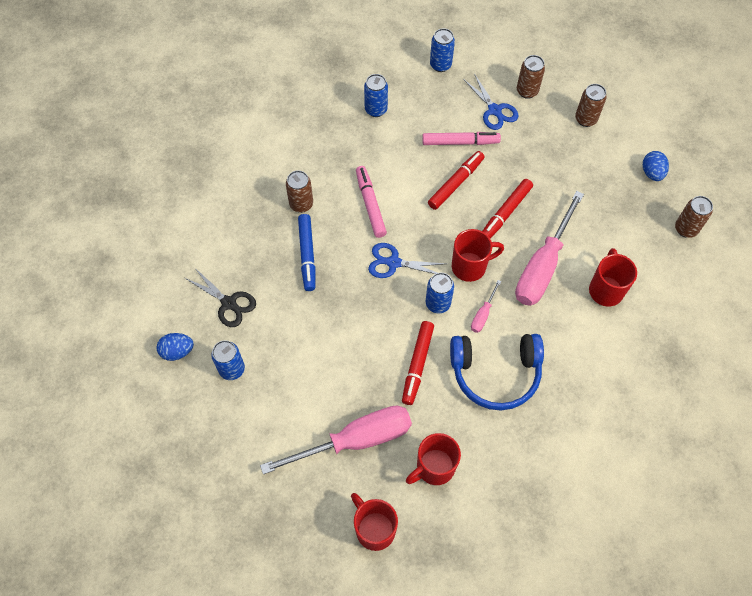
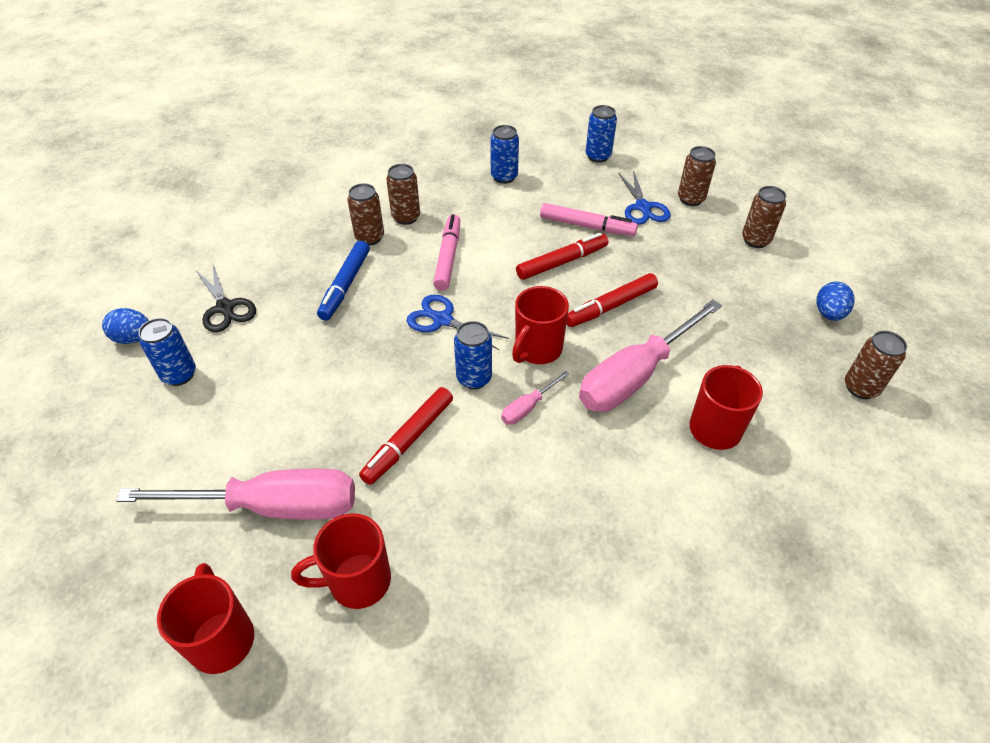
camera: 20 degrees right, 15 degrees down
(319, 175) = (406, 217): none -> brown can
(470, 266) = (537, 350): red mug -> red mug turned 120 degrees clockwise
(495, 373) = (510, 484): blue headphones -> none

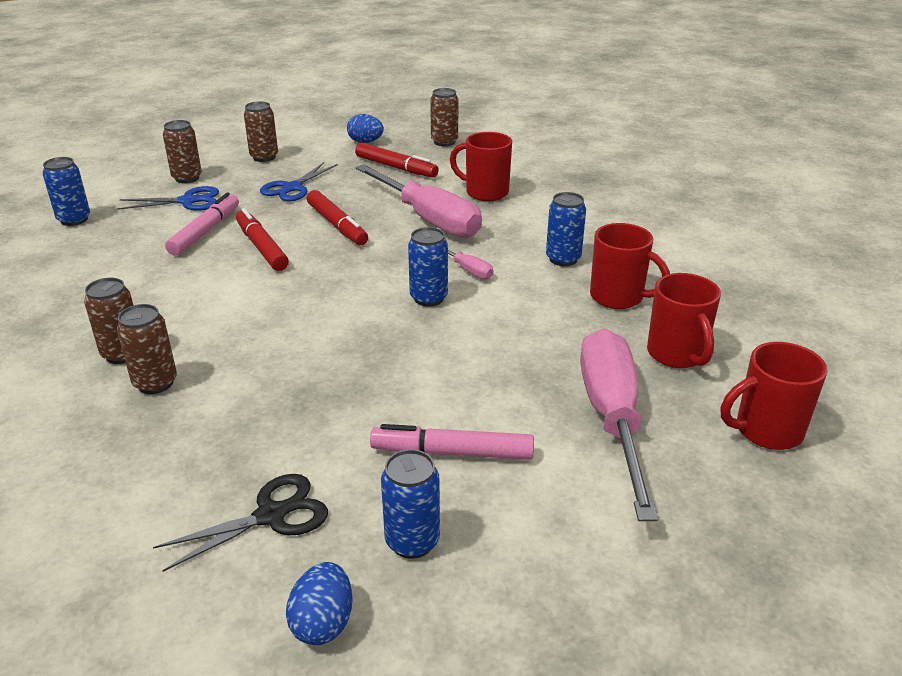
camera: 90 degrees left, 15 degrees down
(345, 285) = (254, 397): blue marker -> none
(409, 439) = (512, 334): red marker -> red marker (396, 167)
(442, 320) = (338, 319): blue scissors -> blue scissors (292, 188)
(448, 257) = (225, 318): pink marker -> pink marker (453, 453)
(504, 177) = (75, 280): blue can -> blue can (563, 259)
(537, 350) = (392, 263): red mug -> red mug (618, 297)

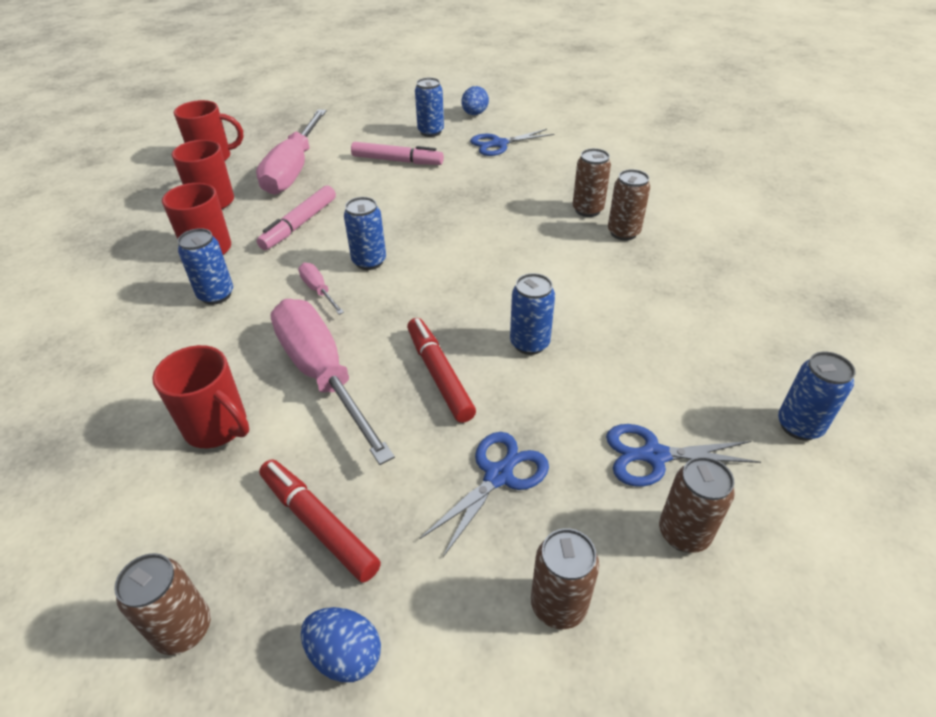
camera: 170 degrees left, 10 degrees up
(205, 232) = (605, 379): pink marker -> pink marker (300, 224)
(262, 247) = (529, 343): red marker -> blue can
(271, 515) = (499, 144): black scissors -> blue scissors

